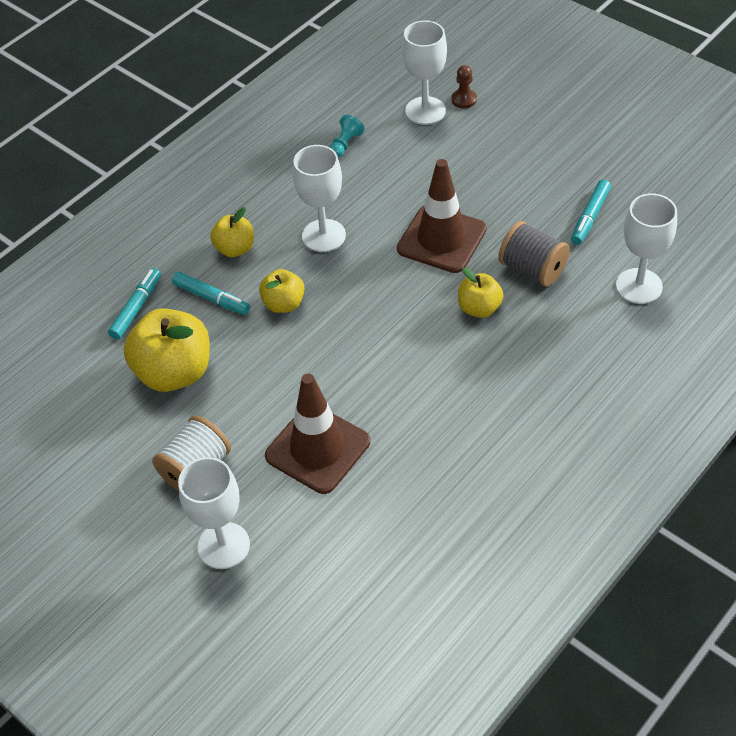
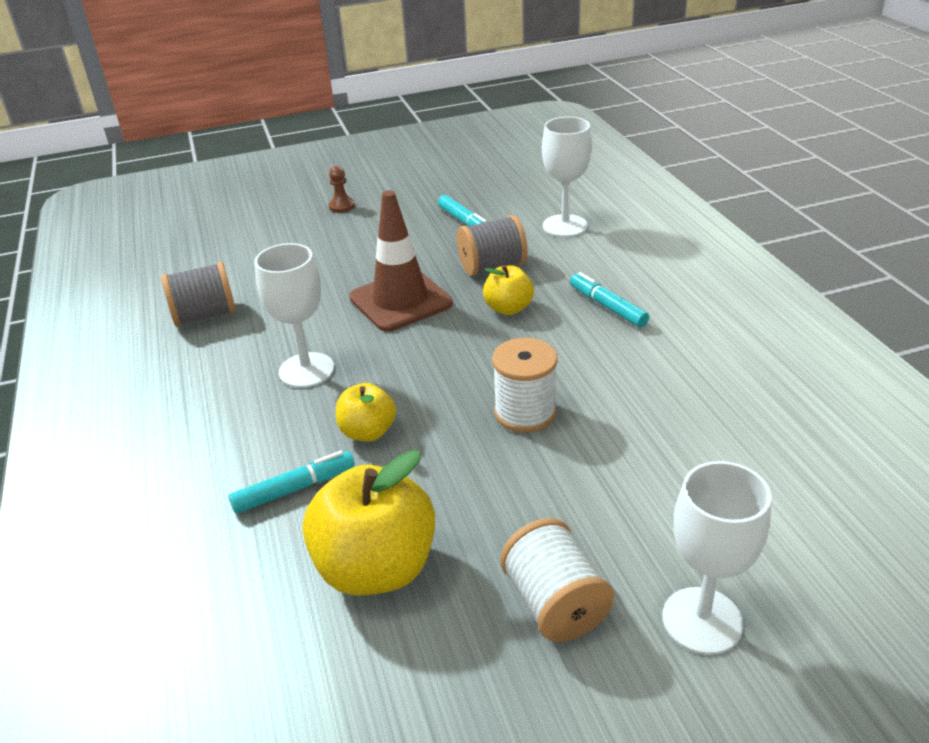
camera: 60 degrees left, 15 degrees down
(136, 308) = (230, 569): turquoise marker -> turquoise marker (607, 307)
(235, 249) = (243, 442): yellow apple -> none
(317, 449) = (603, 478): brown traffic cone -> none
(345, 144) = (205, 315): turquoise pawn -> grey spool
(358, 377) = (525, 412): none -> white spool
(425, 111) = (233, 258): white goblet -> none
(464, 99) = (251, 235): brown pawn -> brown pawn (341, 206)

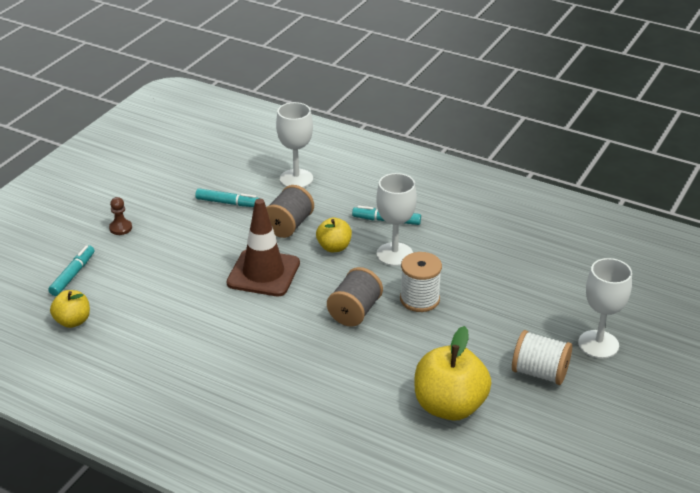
camera: 45 degrees left, 0 degrees up
(205, 315) = (146, 344): grey spool -> grey spool (354, 312)
(294, 489) = (359, 399): turquoise marker -> turquoise marker (72, 275)
(306, 370) = (269, 341): white goblet -> white goblet (394, 254)
(368, 432) = (355, 352): yellow apple -> yellow apple (73, 321)

